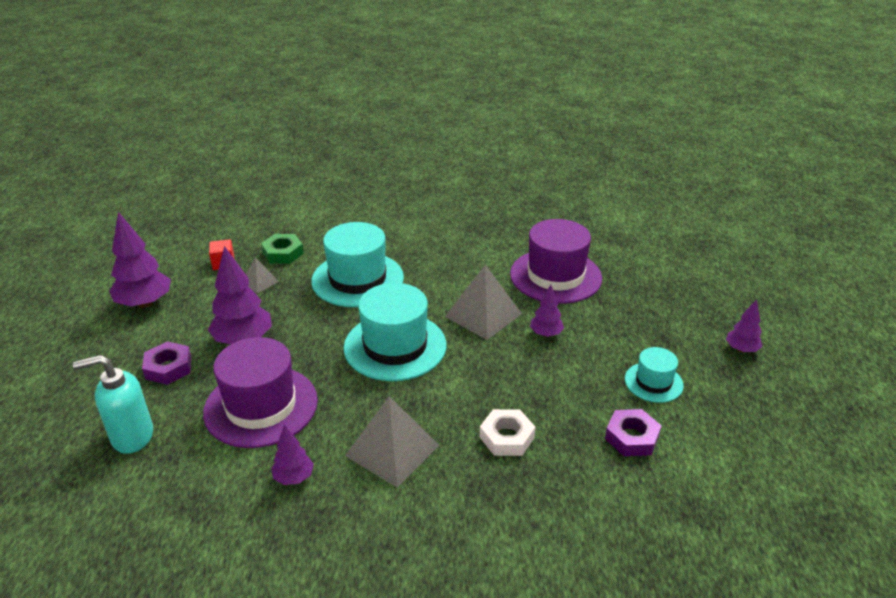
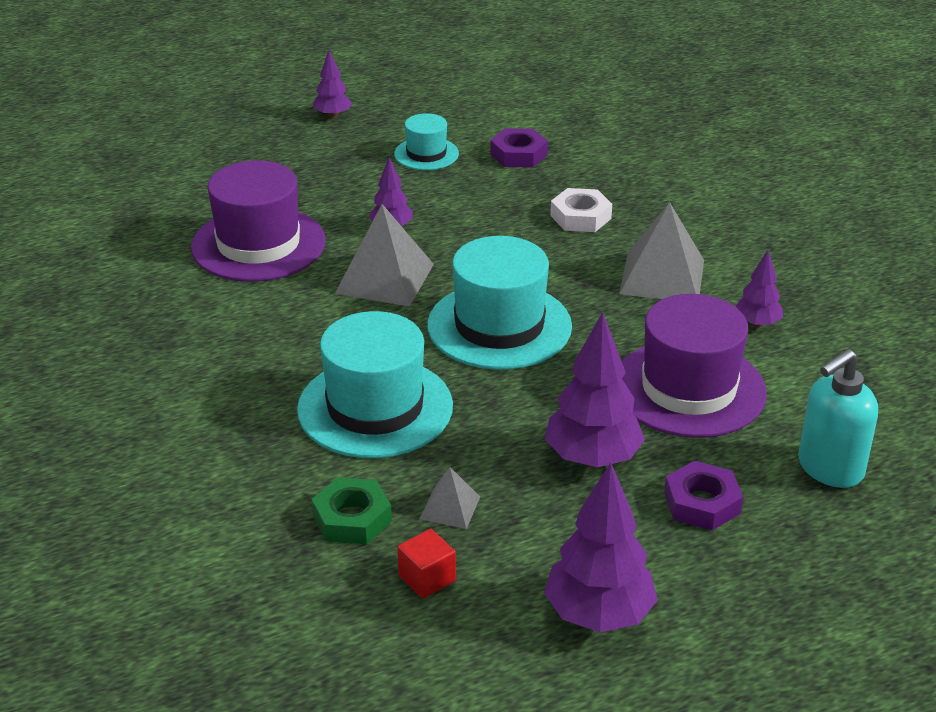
camera: 115 degrees left, 0 degrees up
(132, 436) = (829, 468): turquoise soap dispenser -> turquoise soap dispenser turned 90 degrees clockwise

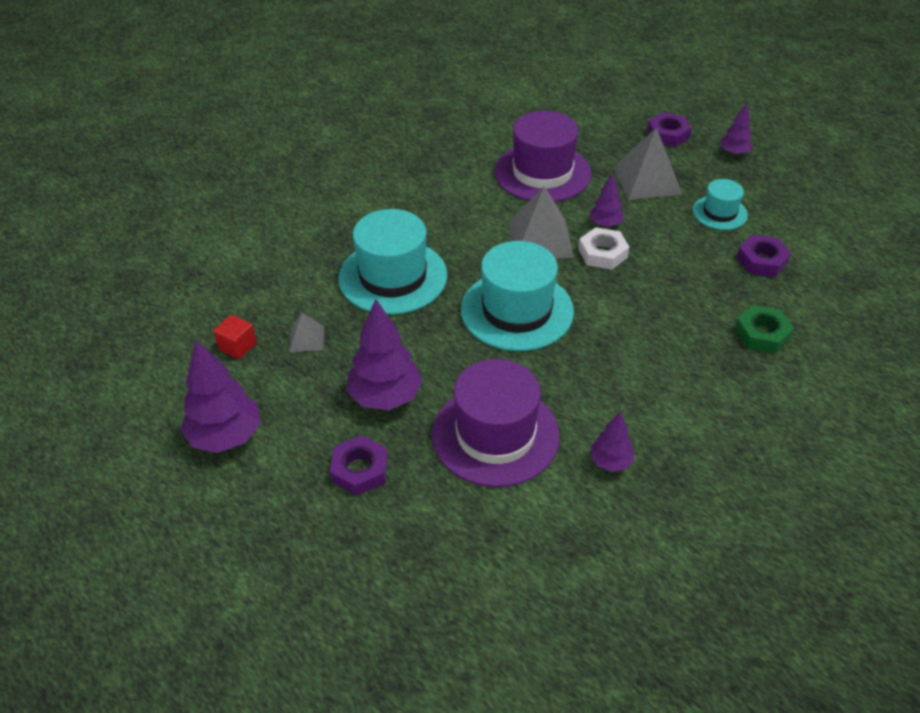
camera: 70 degrees right, 10 degrees up
(261, 143) = (668, 134): none -> purple nut
(352, 518) = (281, 298): green nut -> green nut (762, 334)
(580, 217) = (695, 318): white nut -> white nut (602, 253)
(662, 277) = (641, 387): grey pyramid -> grey pyramid (647, 180)
(829, 468) = (433, 545): turquoise soap dispenser -> none

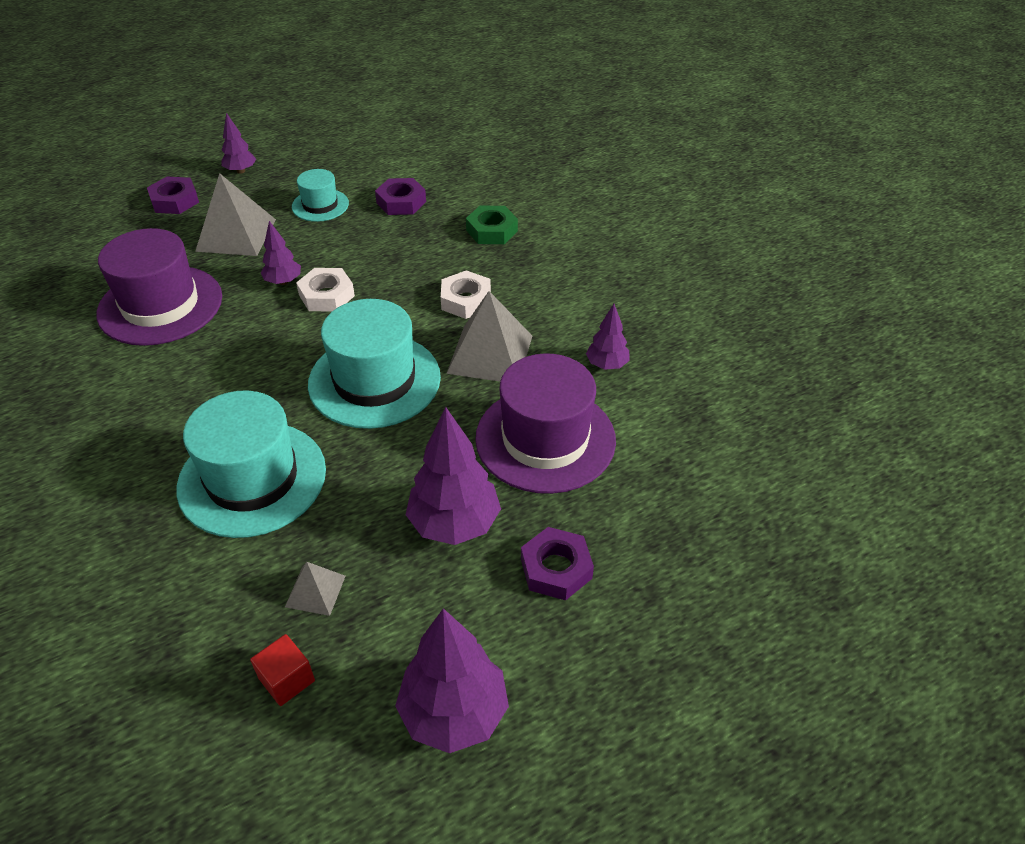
camera: 75 degrees left, 0 degrees up
(540, 239) = (273, 335): grey pyramid -> grey pyramid (490, 354)
(646, 341) = (466, 300): none -> white nut

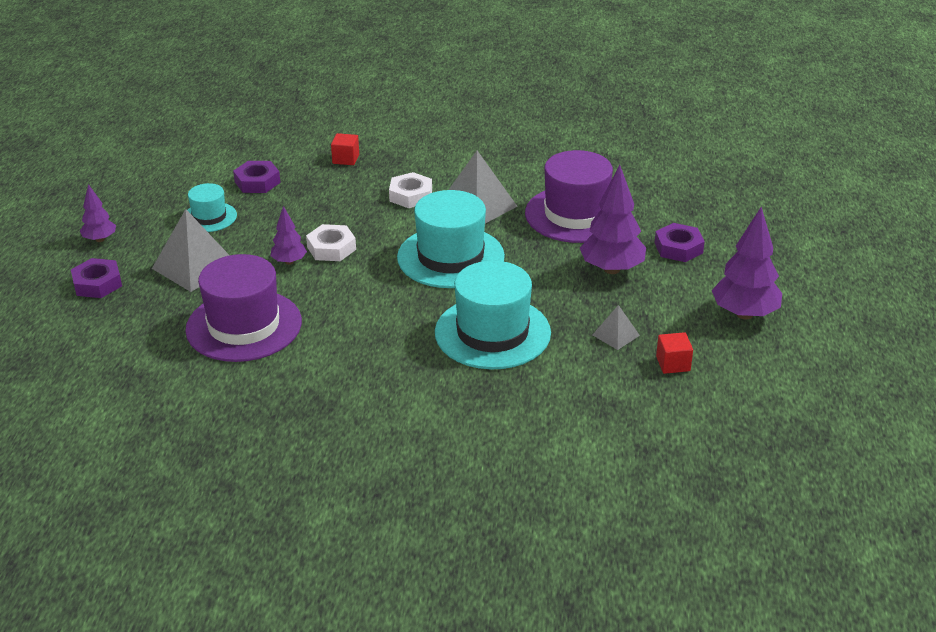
camera: 55 degrees left, 10 degrees down
(492, 230) = (346, 159): green nut -> red cube
(607, 365) = (536, 170): purple tree -> none

